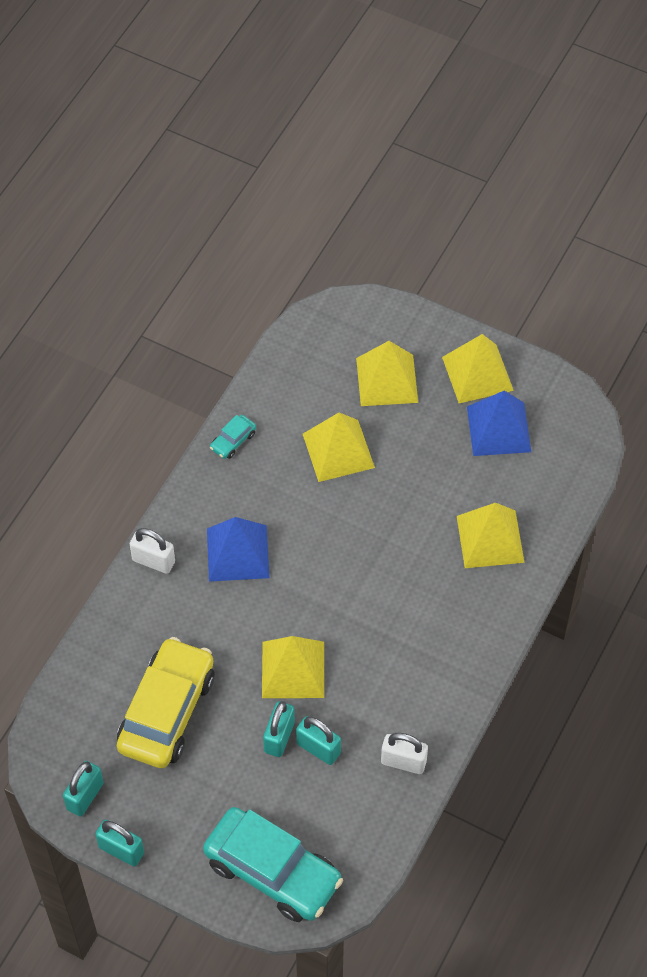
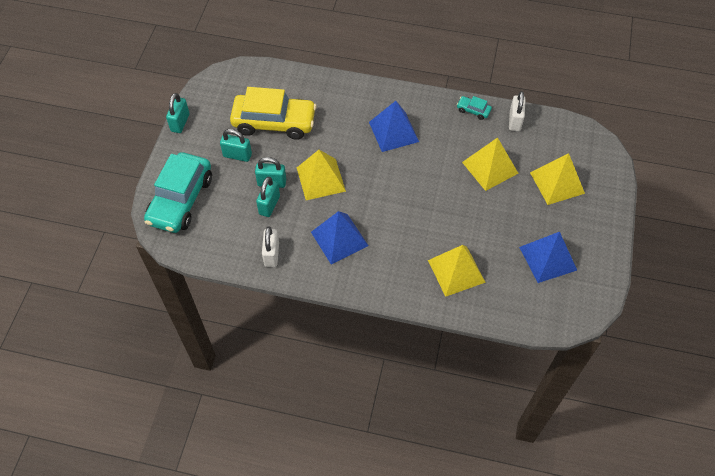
camera: 75 degrees right, 0 degrees up
(85, 796) = (210, 98): turquoise padlock -> turquoise padlock (237, 155)
(153, 561) = (373, 92): white padlock -> white padlock (515, 121)
(401, 668) = (339, 239): none -> blue pyramid
(477, 373) = (588, 235): yellow pyramid -> none

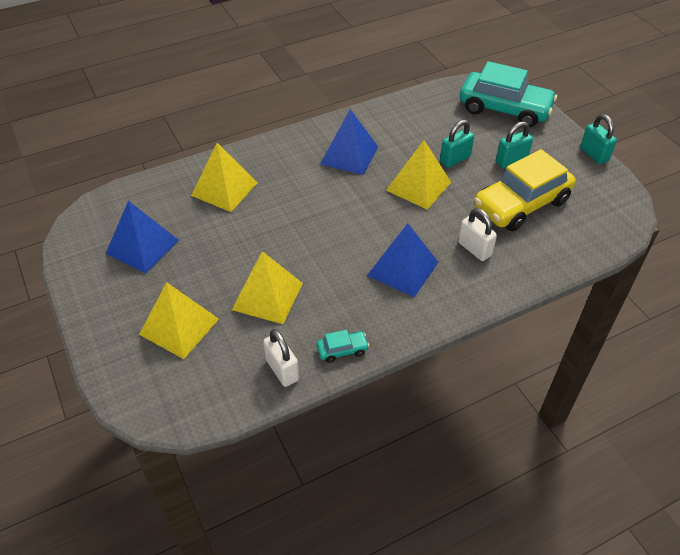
camera: 140 degrees right, 10 degrees down
(181, 200) = (504, 109): turquoise car -> turquoise car turned 135 degrees clockwise
(269, 205) = (434, 144): turquoise padlock -> none
(271, 254) = (389, 117): white padlock -> white padlock (474, 249)

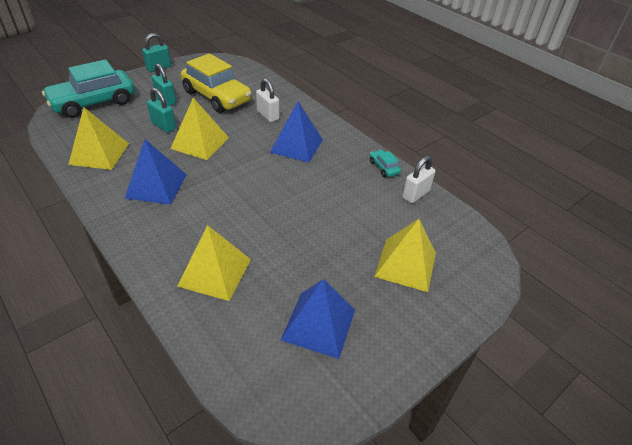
camera: 105 degrees left, 5 degrees down
(267, 296) = (350, 214): yellow pyramid -> yellow pyramid (99, 153)
(474, 249) = (268, 115): white padlock -> white padlock turned 75 degrees counterclockwise
(504, 109) = (94, 103): turquoise car -> turquoise car turned 135 degrees counterclockwise

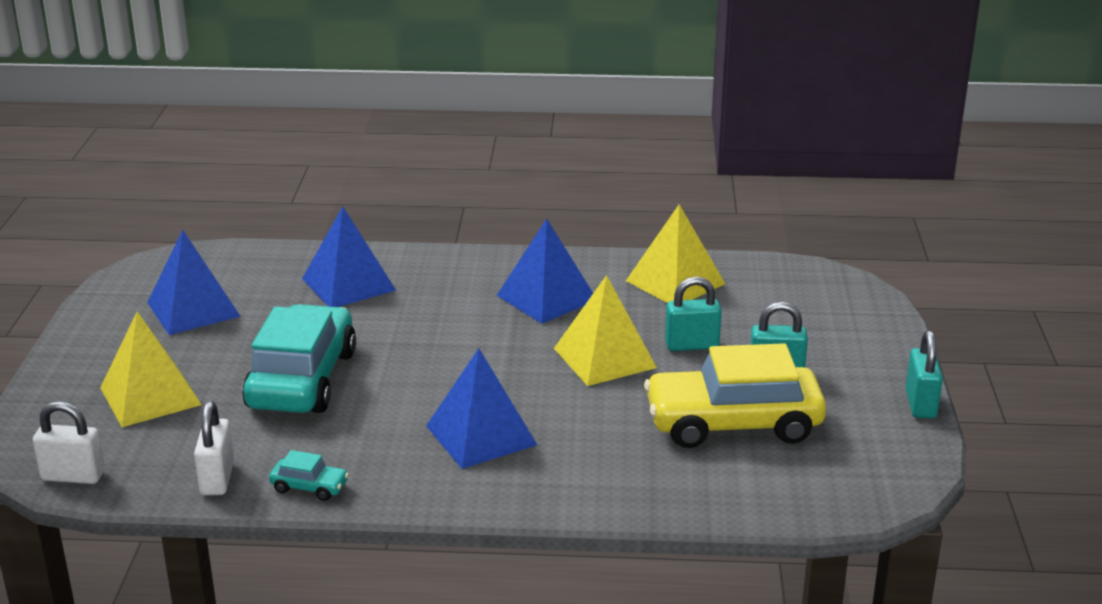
camera: 135 degrees right, 15 degrees down
(94, 103) = (836, 312): turquoise car -> turquoise car (302, 379)
(215, 272) = (348, 284): yellow pyramid -> blue pyramid
(268, 115) = (604, 448): white padlock -> white padlock (73, 476)

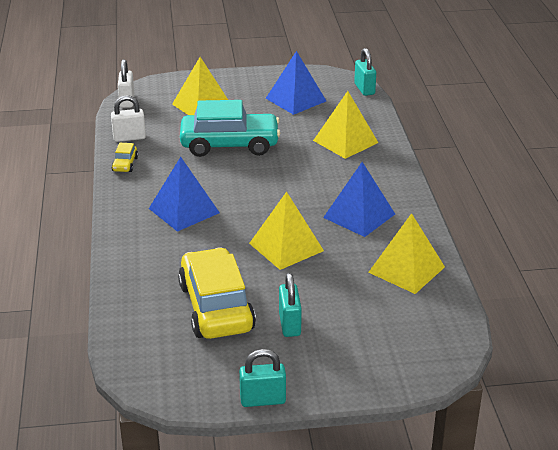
camera: 80 degrees right, 5 degrees up
(309, 487) = (125, 164): turquoise car -> yellow car
(348, 284) = (345, 141): blue pyramid -> yellow pyramid
(691, 345) = (315, 283): turquoise padlock -> turquoise padlock (364, 89)

